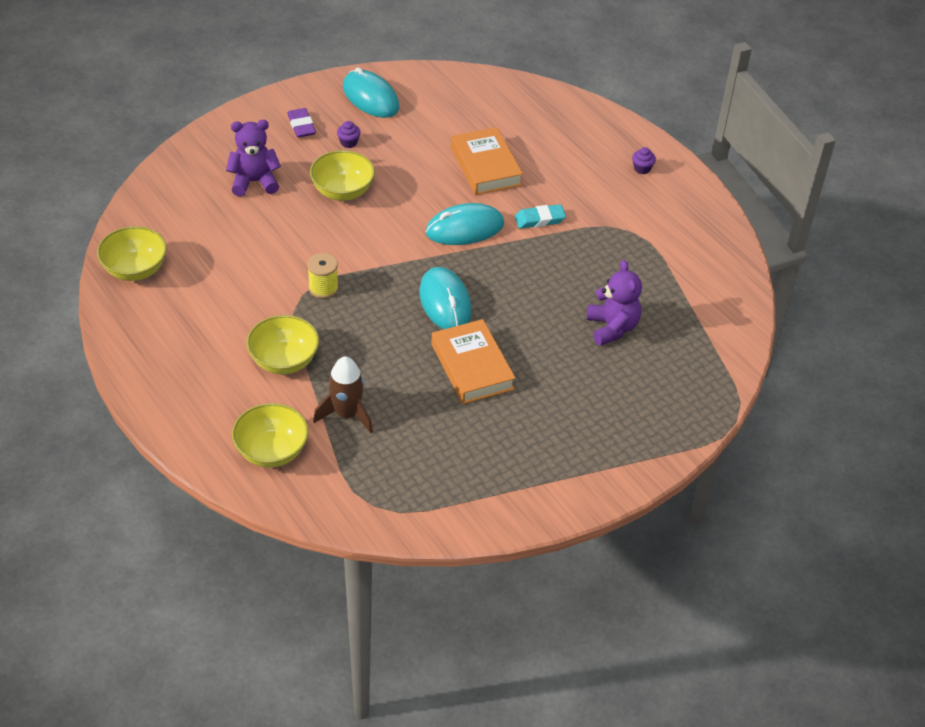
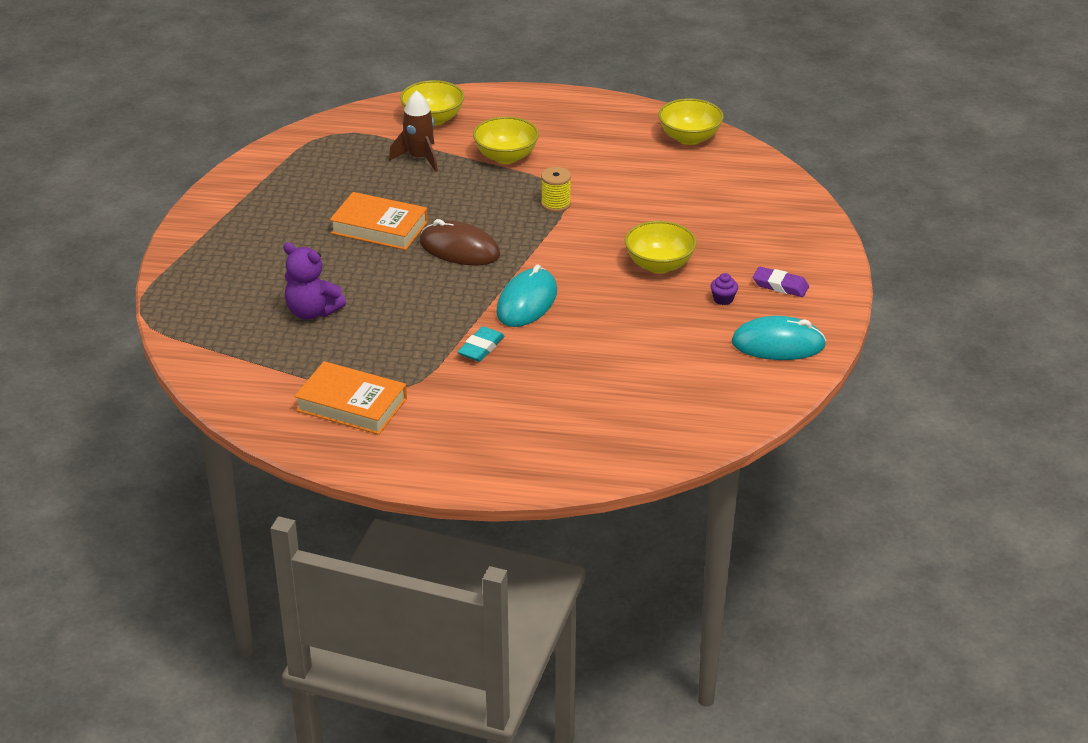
camera: 135 degrees right, 10 degrees down
(254, 182) = (729, 228): purple teddy bear -> none
(445, 302) = (459, 249): turquoise mouse -> brown mouse
(485, 166) = (590, 357): orange book -> orange book (351, 404)
(642, 168) = (459, 451): purple cupcake -> none

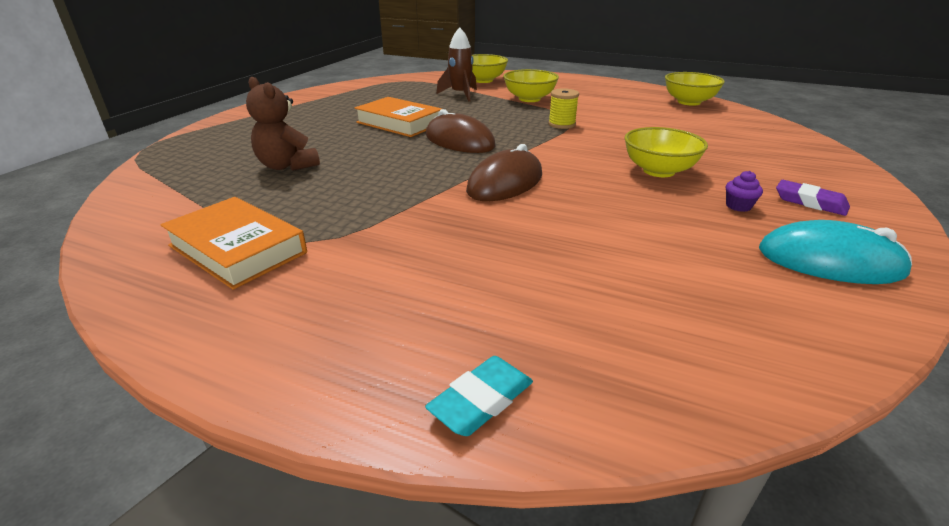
camera: 15 degrees right, 5 degrees down
(312, 312) = (287, 166): purple teddy bear -> brown teddy bear
(481, 348) = (432, 214): turquoise eraser -> turquoise eraser (481, 400)
(527, 302) = (505, 183): turquoise mouse -> brown mouse

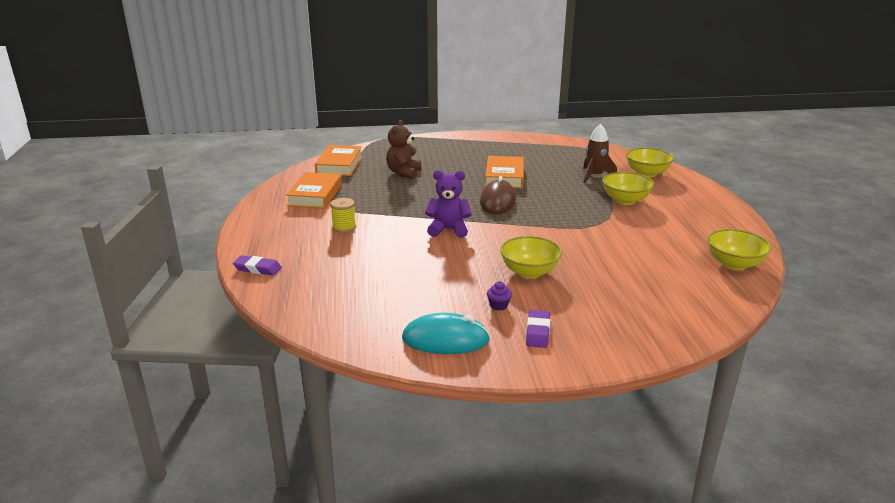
camera: 60 degrees right, 5 degrees down
(161, 201) = (339, 165): none -> orange book
(481, 400) = (257, 269): turquoise eraser -> purple eraser
(505, 183) = (448, 230): brown mouse -> purple teddy bear
(561, 124) = (580, 224): yellow spool -> yellow spool (344, 227)
(829, 261) = (445, 339): turquoise mouse -> turquoise mouse turned 75 degrees counterclockwise

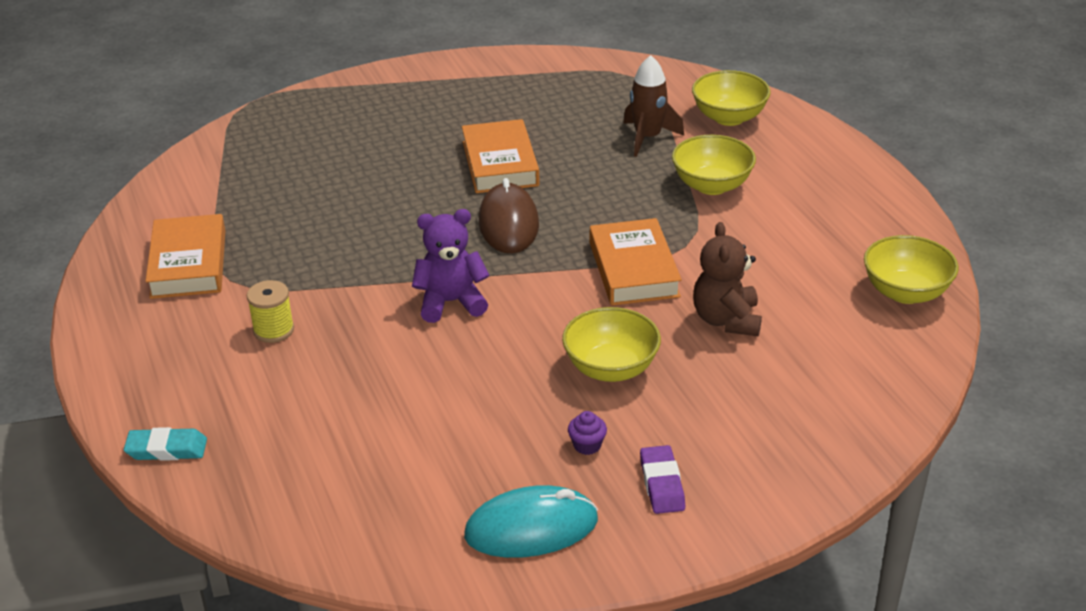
camera: 15 degrees left, 10 degrees up
(257, 269) = (167, 449): purple eraser -> turquoise eraser
(339, 165) = (199, 183): orange book -> orange book (633, 269)
(404, 173) = (323, 183): brown teddy bear -> brown teddy bear (726, 320)

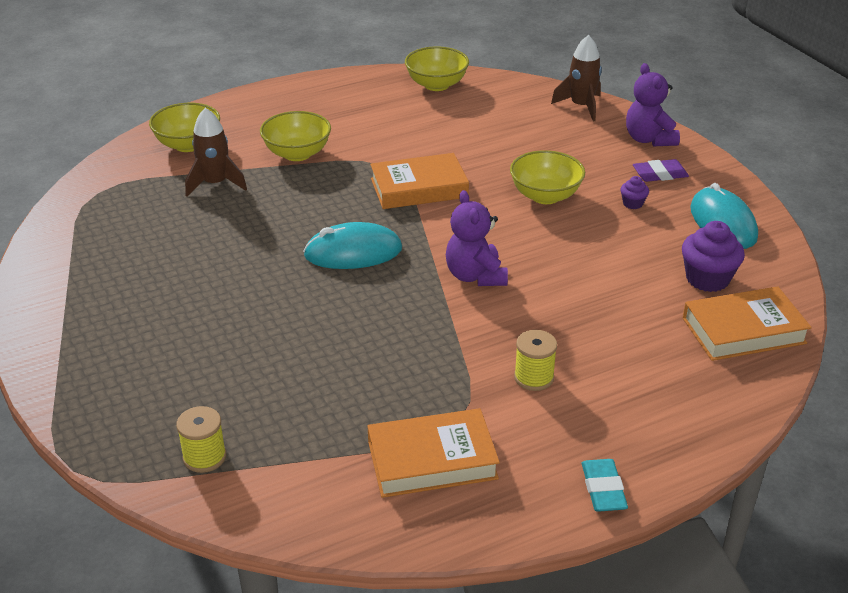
camera: 95 degrees left, 0 degrees up
(167, 449) = (715, 419): turquoise eraser -> turquoise eraser (603, 489)
(240, 154) = (204, 457): none -> yellow spool
(408, 488) = (707, 279): none -> purple cupcake
(500, 164) = (249, 263): orange book -> orange book (743, 330)
(508, 223) = (353, 252): brown mouse -> turquoise mouse
(726, 320) = (478, 149): brown teddy bear -> none
(764, 488) = (649, 139): none -> purple teddy bear
(860, 428) = (581, 106): none -> brown rocket

